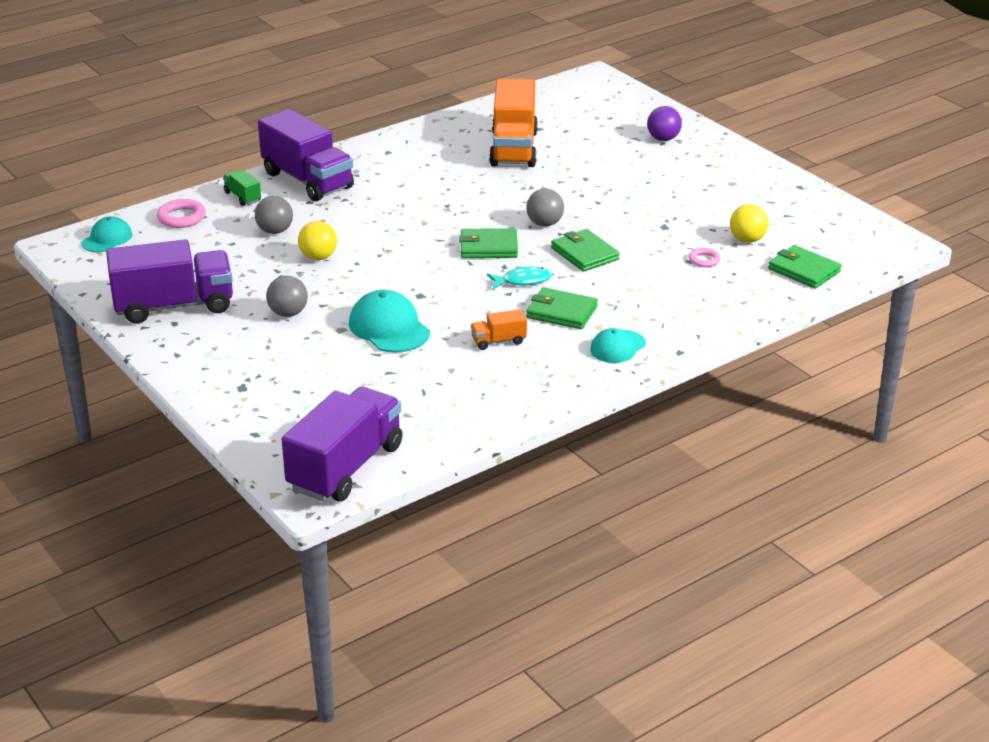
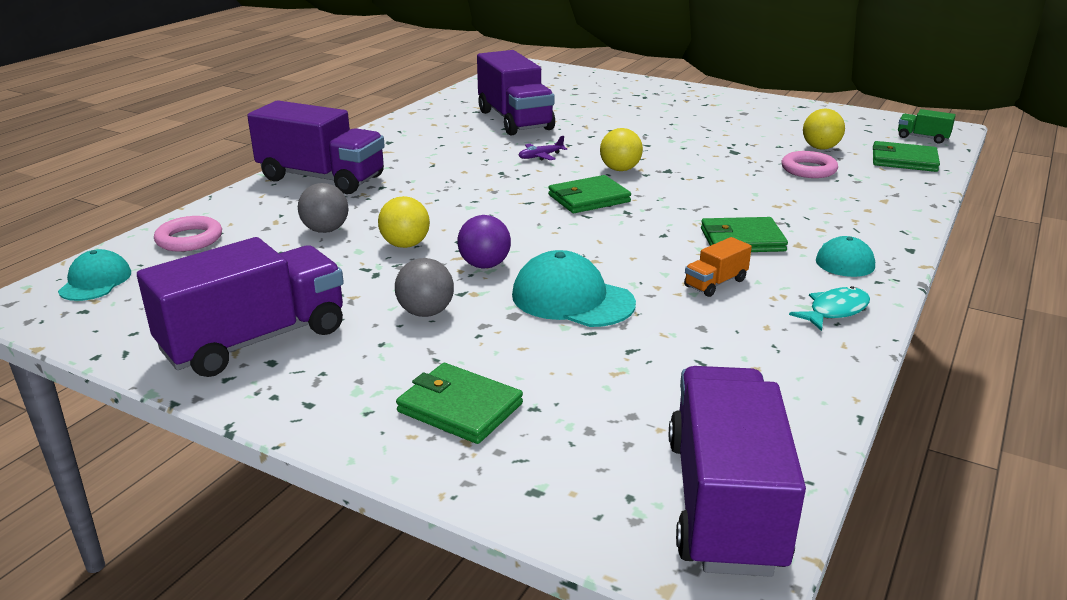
camera: 25 degrees left, 5 degrees down
(242, 197) = (255, 206): green truck -> green truck (922, 138)
(494, 195) = (540, 156): none -> purple plane
(514, 148) = (515, 120): orange truck -> purple truck
(523, 281) = (664, 220): turquoise fish -> turquoise fish (835, 311)
(544, 224) = (620, 169): grey ball -> yellow ball
(584, 253) = (692, 185): green wallet -> green wallet (459, 407)
(663, 139) = (641, 94): purple ball -> purple ball (484, 265)
(704, 260) = (808, 169): pink ring -> pink ring, size x1.59

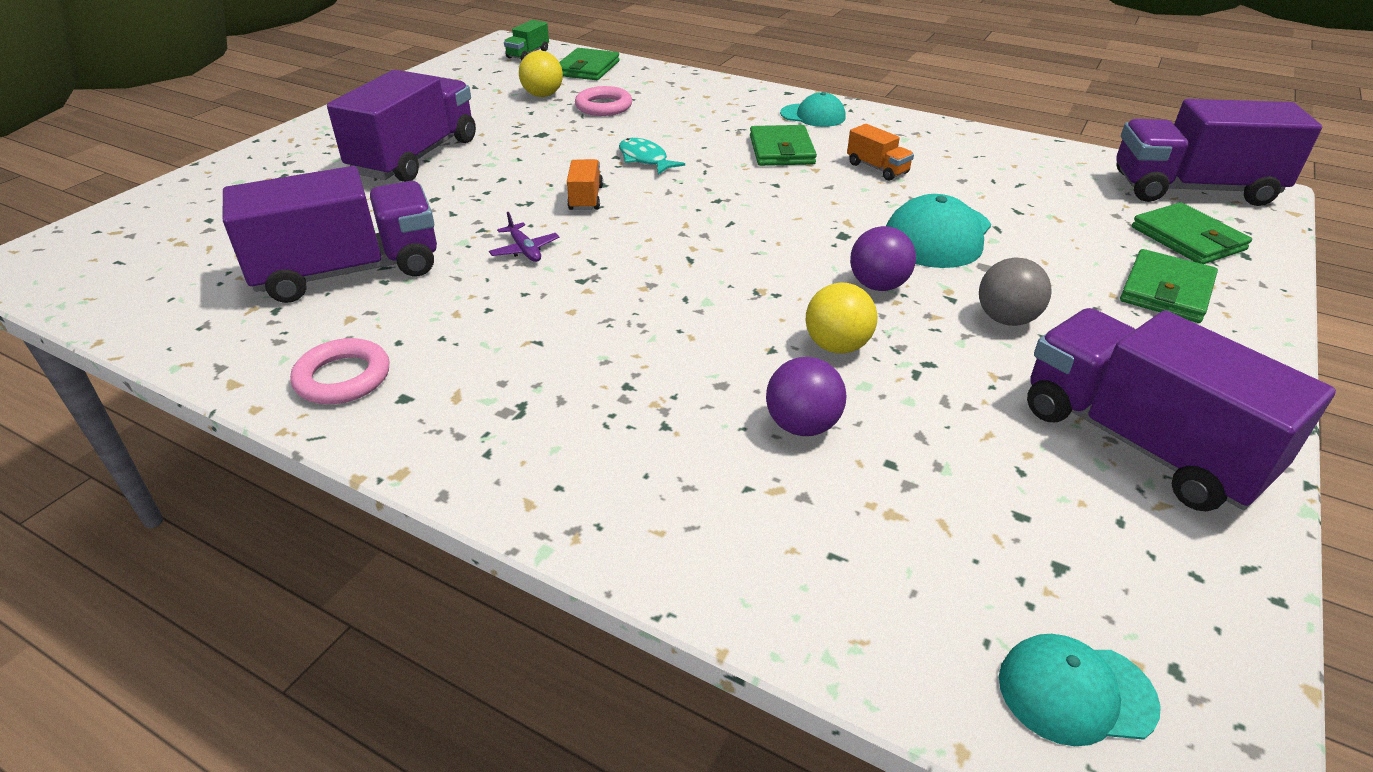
camera: 90 degrees left, 10 degrees up
(189, 239) = (869, 594): pink ring -> pink ring (343, 378)
(322, 178) = (579, 461): purple truck -> purple truck (415, 157)
(326, 230) = (802, 425): grey ball -> purple ball
(588, 198) = (679, 220): green wallet -> green wallet (1188, 238)
(620, 169) = (586, 198): yellow ball -> orange truck
(835, 311) = (908, 130): turquoise fish -> turquoise fish (645, 159)

